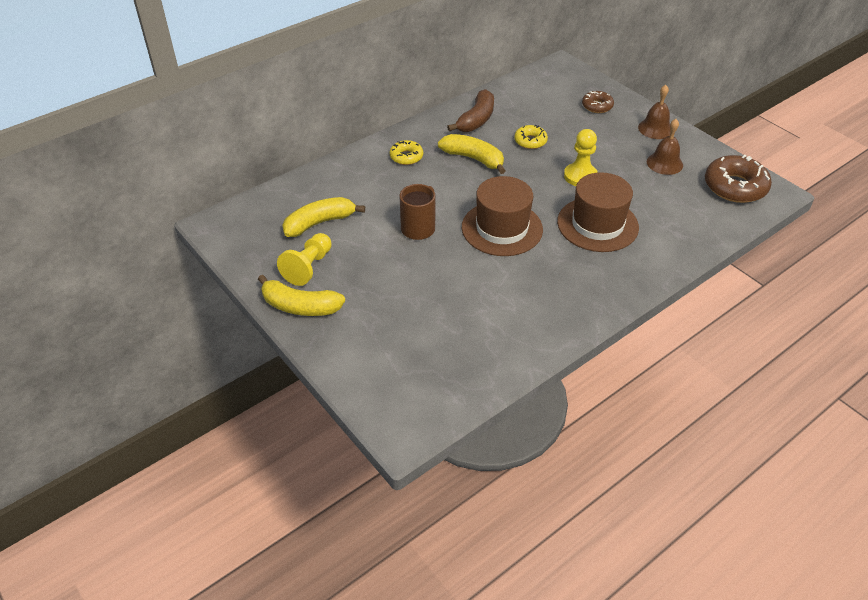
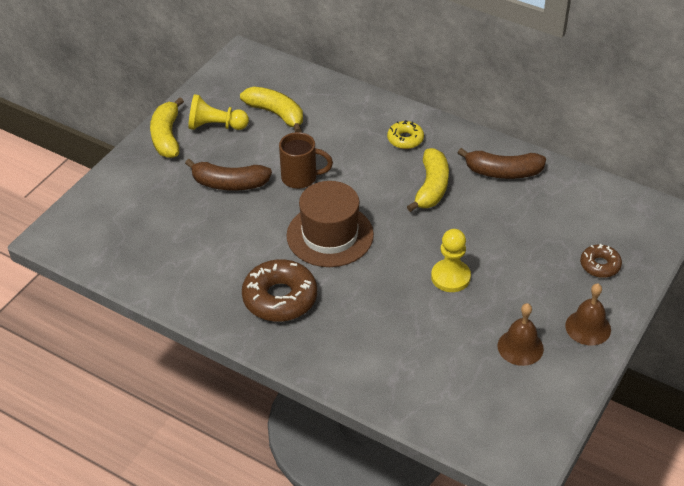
camera: 70 degrees right, 0 degrees up
(399, 276) = (229, 184): none -> brown banana
(530, 141) = (490, 223): yellow donut -> none
(597, 224) = (374, 307): brown hat -> none
(735, 187) = (512, 421): brown donut -> brown donut (280, 298)

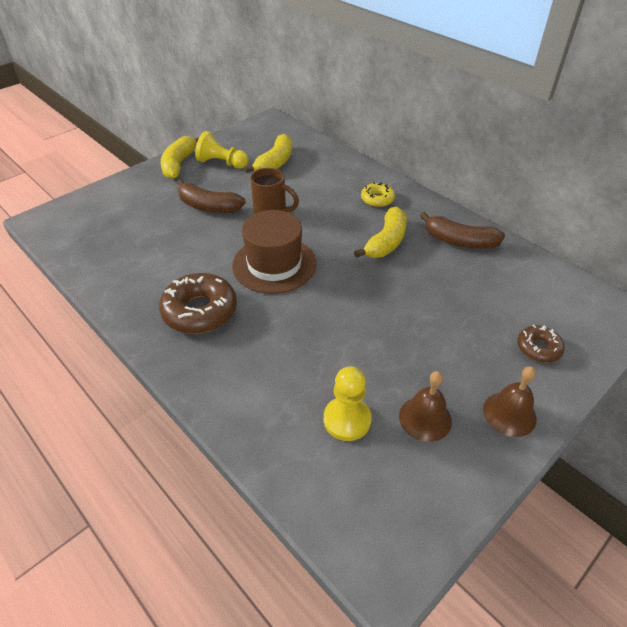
camera: 15 degrees right, 0 degrees up
(276, 114) = (275, 163): yellow banana -> yellow banana turned 60 degrees clockwise
(450, 277) = (374, 327): yellow pawn -> yellow pawn (347, 420)

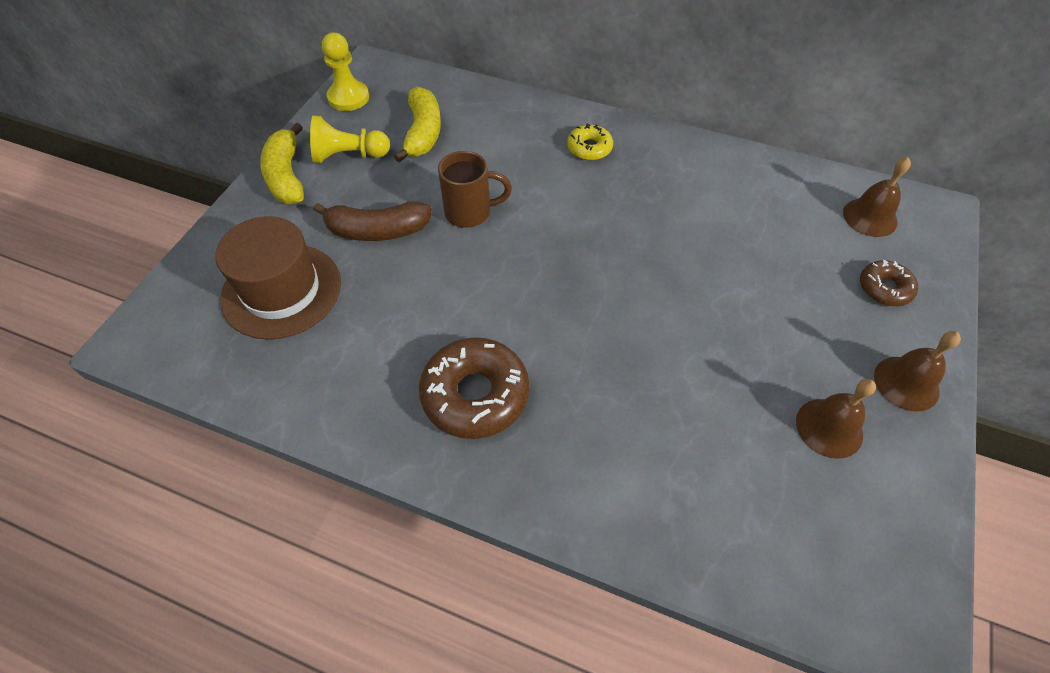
camera: 25 degrees left, 10 degrees up
(274, 264) = (525, 288): brown hat -> brown hat (281, 290)
(347, 420) = (750, 468): yellow pawn -> yellow pawn (348, 97)
(386, 242) = (639, 206): yellow banana -> none
(459, 241) = (720, 177): brown banana -> none
(561, 300) = (870, 217): none -> brown bell

